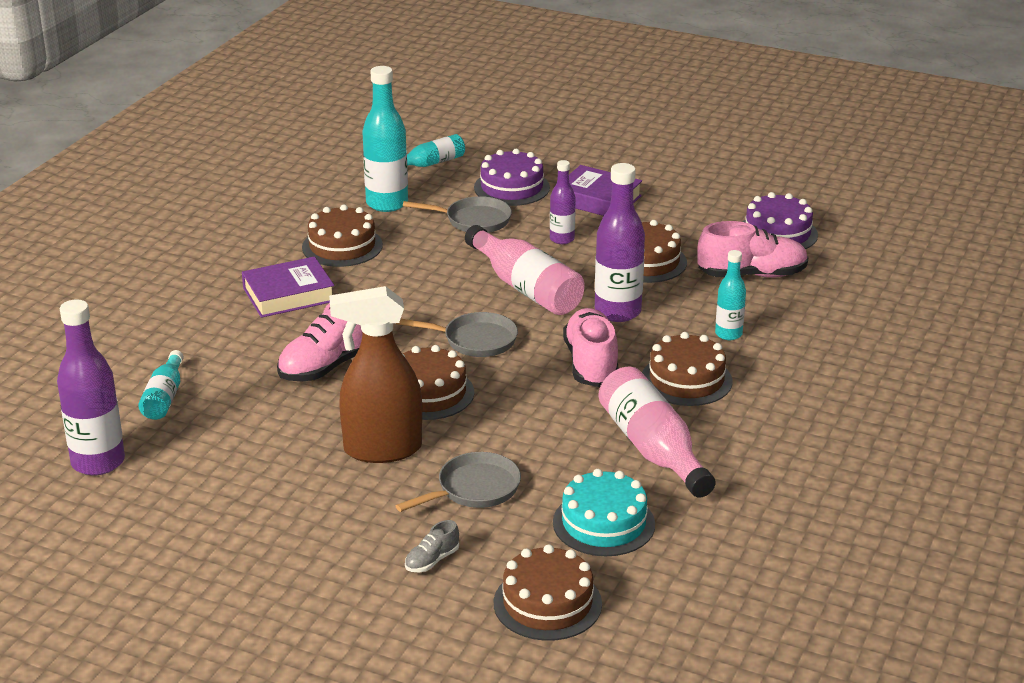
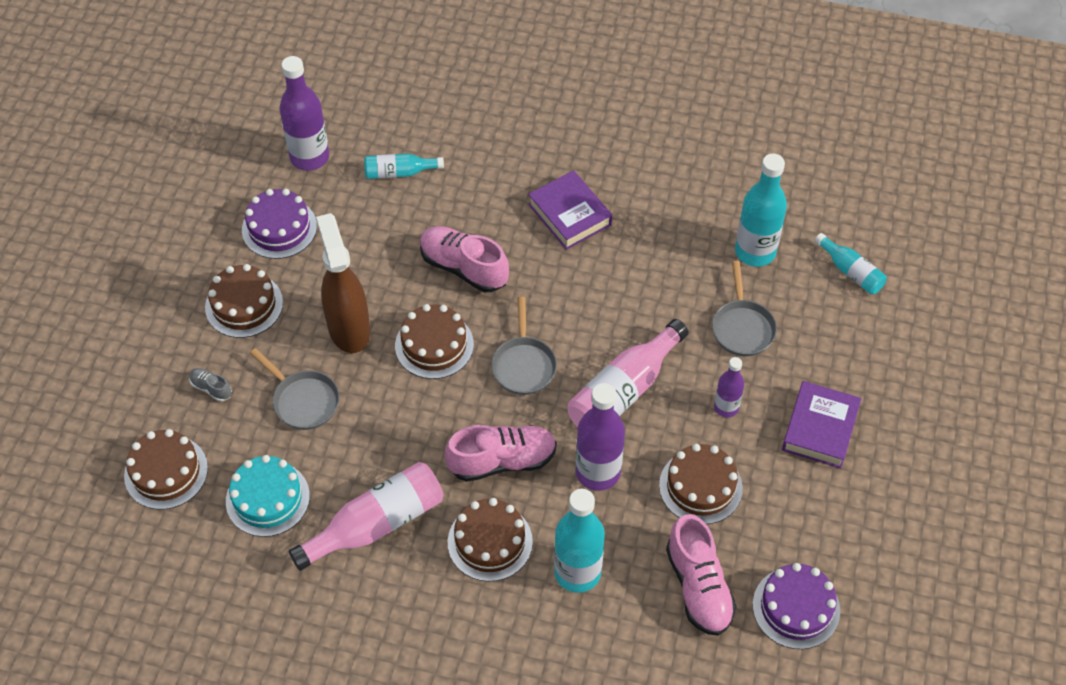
camera: 80 degrees right, 25 degrees up
(342, 246) = (663, 234): brown cake -> brown cake (244, 305)
(511, 187) = (821, 349): purple cake -> purple cake (279, 228)
(728, 334) = (577, 572): turquoise bottle -> turquoise bottle, size x1.76

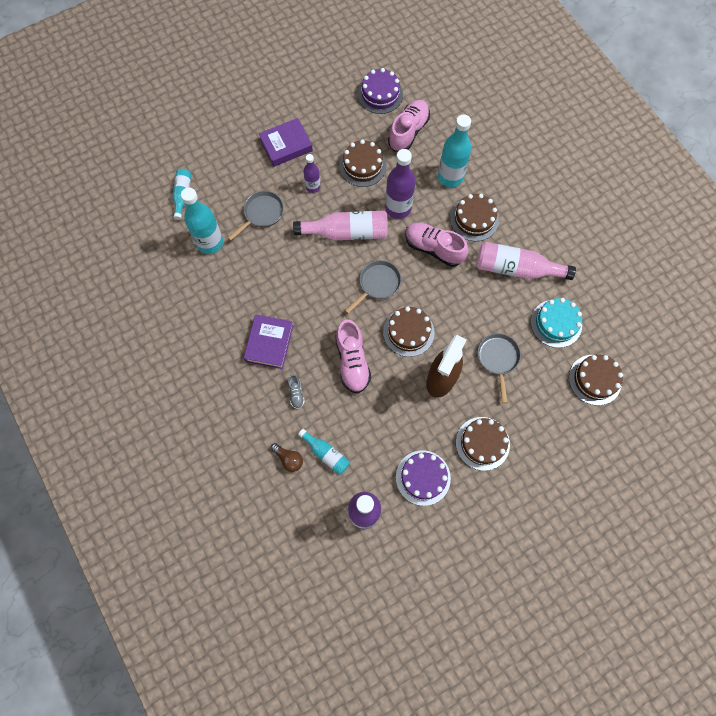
camera: 135 degrees left, 15 degrees up
(211, 388) = (538, 407): grey shoe -> grey shoe (296, 393)
(431, 141) = (289, 459): none -> brown light bulb

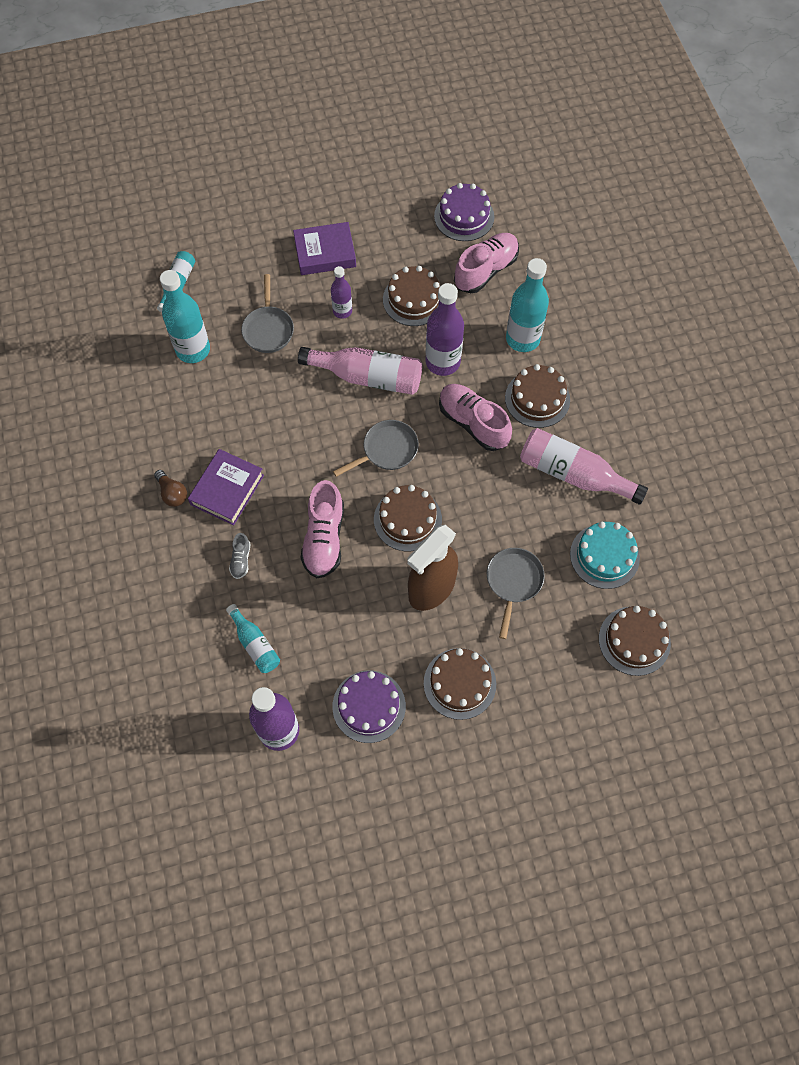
camera: 15 degrees right, 5 degrees down
(262, 214) = (268, 329): grey pan -> grey pan turned 120 degrees clockwise
(289, 459) = (206, 638): brown light bulb -> brown light bulb (172, 493)

